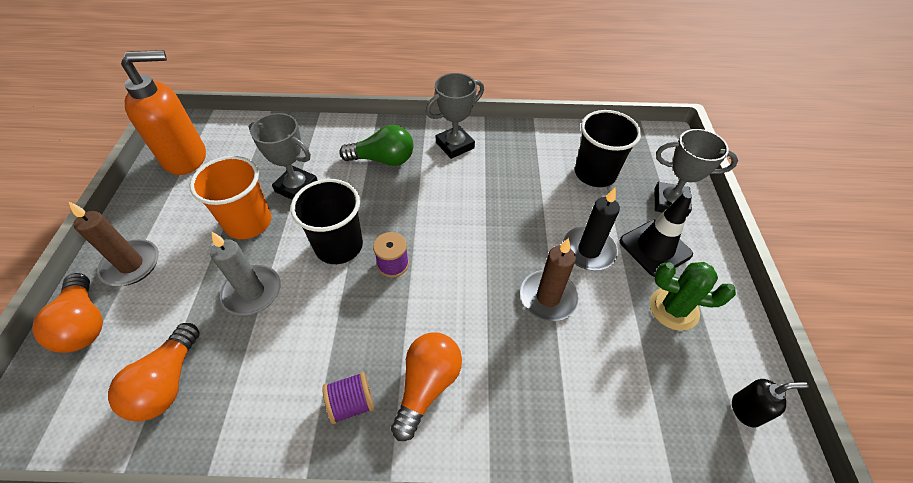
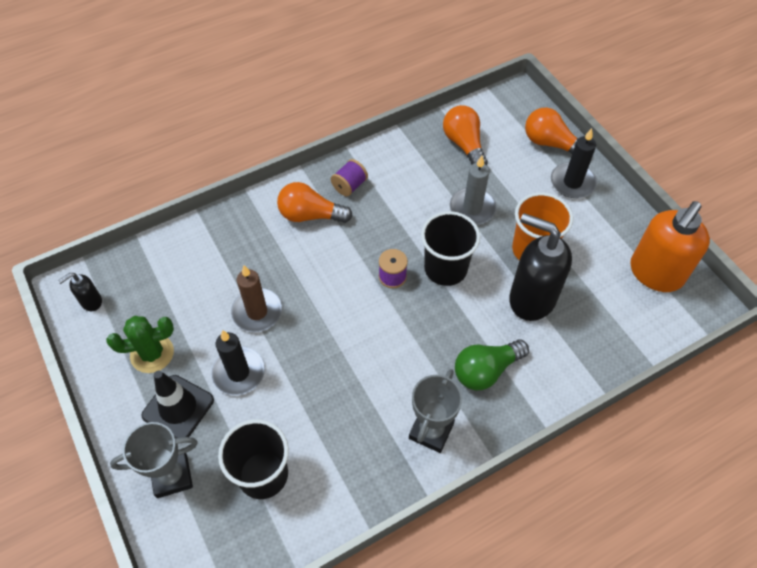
camera: 150 degrees right, 5 degrees up
(131, 265) = (572, 182): brown candle -> black candle
(296, 187) = (531, 298): grey trophy -> black soap dispenser
(427, 386) = (310, 215): orange light bulb -> orange light bulb turned 105 degrees clockwise

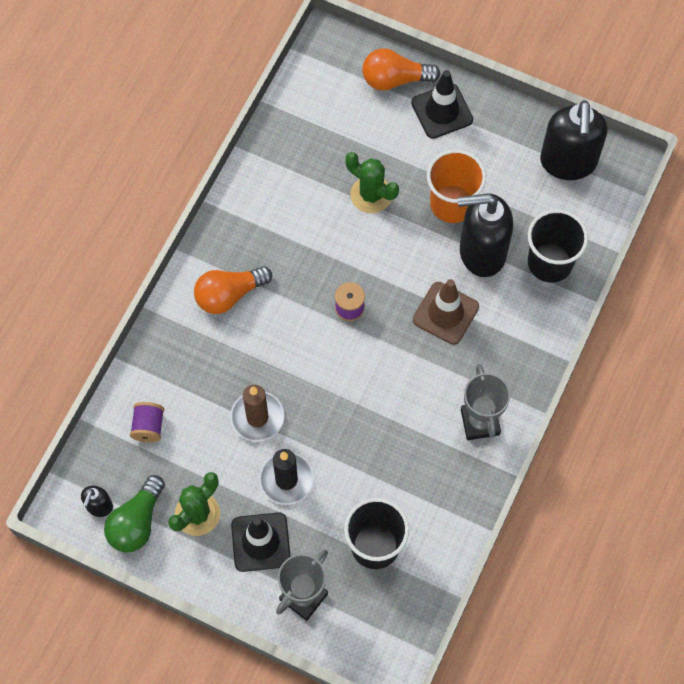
camera: 35 degrees left, 10 degrees up
(349, 186) = (241, 241): purple spool -> purple spool (148, 427)
(445, 268) = (390, 270): black cup -> black cup (550, 263)
(464, 145) = (316, 130): orange light bulb -> none
(467, 326) = (445, 313): none -> brown traffic cone
(472, 208) = (371, 195): grey candle -> green cactus
(486, 370) = (488, 342): green light bulb -> green light bulb (137, 522)
(572, 182) = (442, 111): black candle -> black traffic cone
(655, 274) = (568, 162): orange soap dispenser -> black soap dispenser

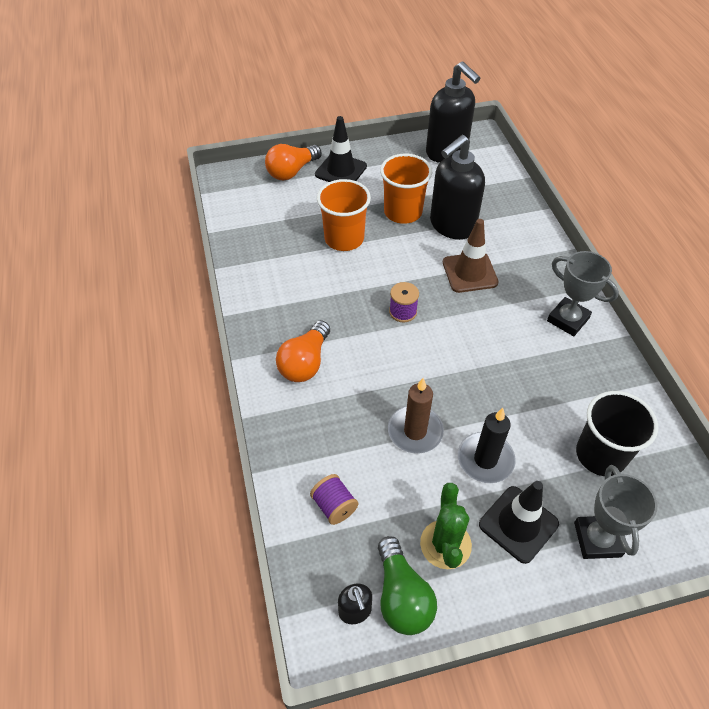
camera: 40 degrees left, 15 degrees down
(371, 195) = (344, 238): green cactus -> orange cup
(550, 263) = (498, 205): black cup -> none

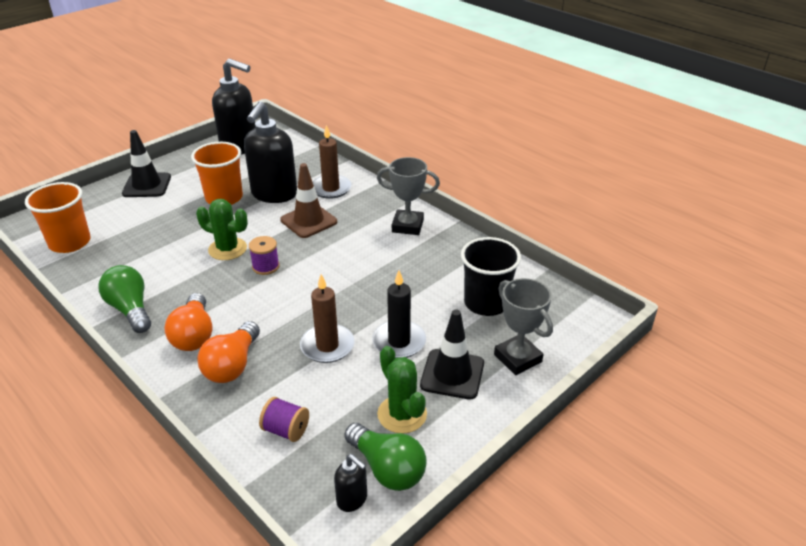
camera: 30 degrees left, 15 degrees down
(266, 310) = (130, 309): none -> green light bulb
(292, 171) = (97, 199): orange light bulb -> orange light bulb (232, 365)
(344, 238) = (179, 233): orange cup -> orange cup (70, 242)
(378, 276) = (227, 249): none -> green cactus
(512, 239) = (331, 189): none -> brown candle

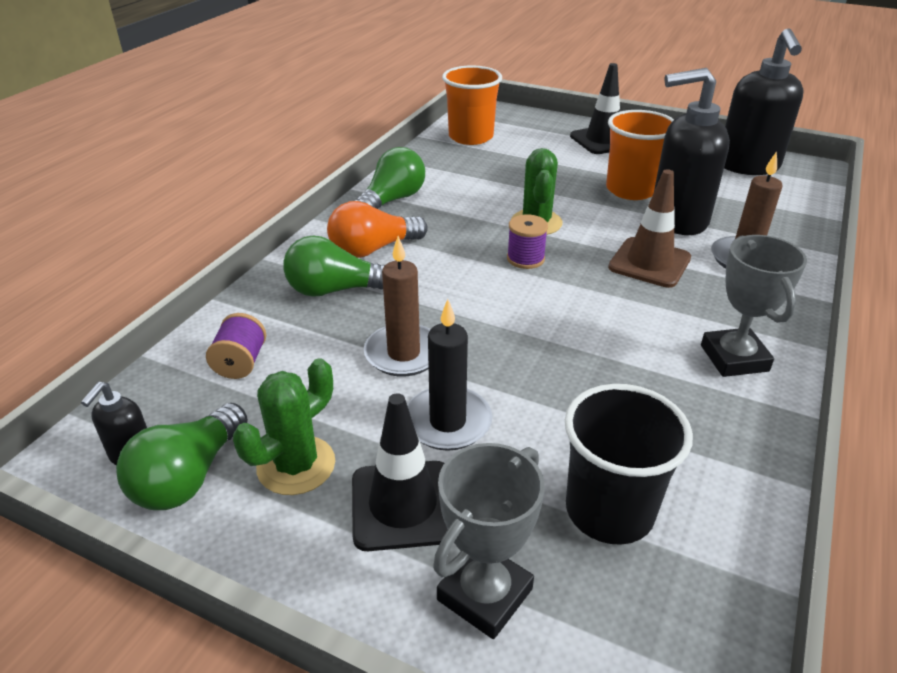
camera: 70 degrees right, 0 degrees up
(232, 365) = (335, 290): orange light bulb -> green light bulb

